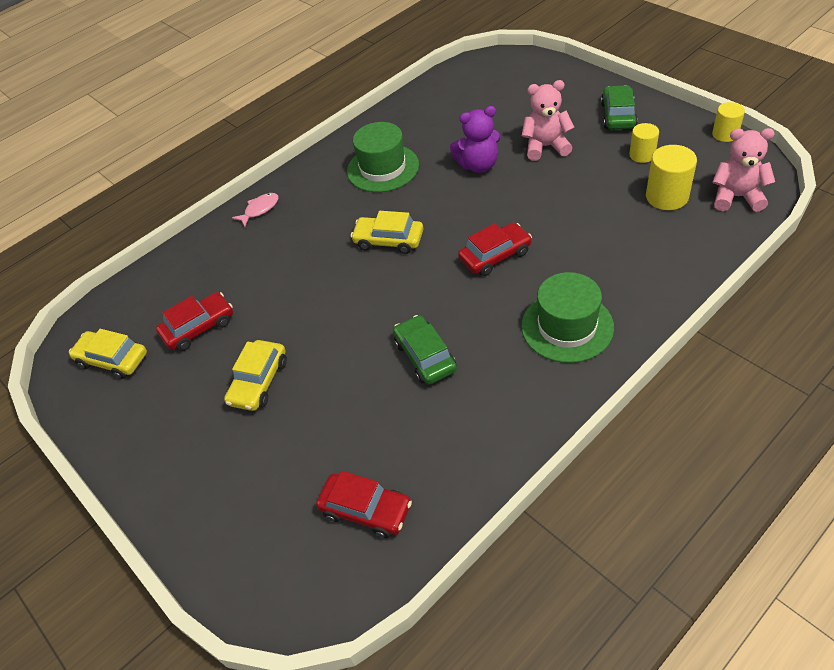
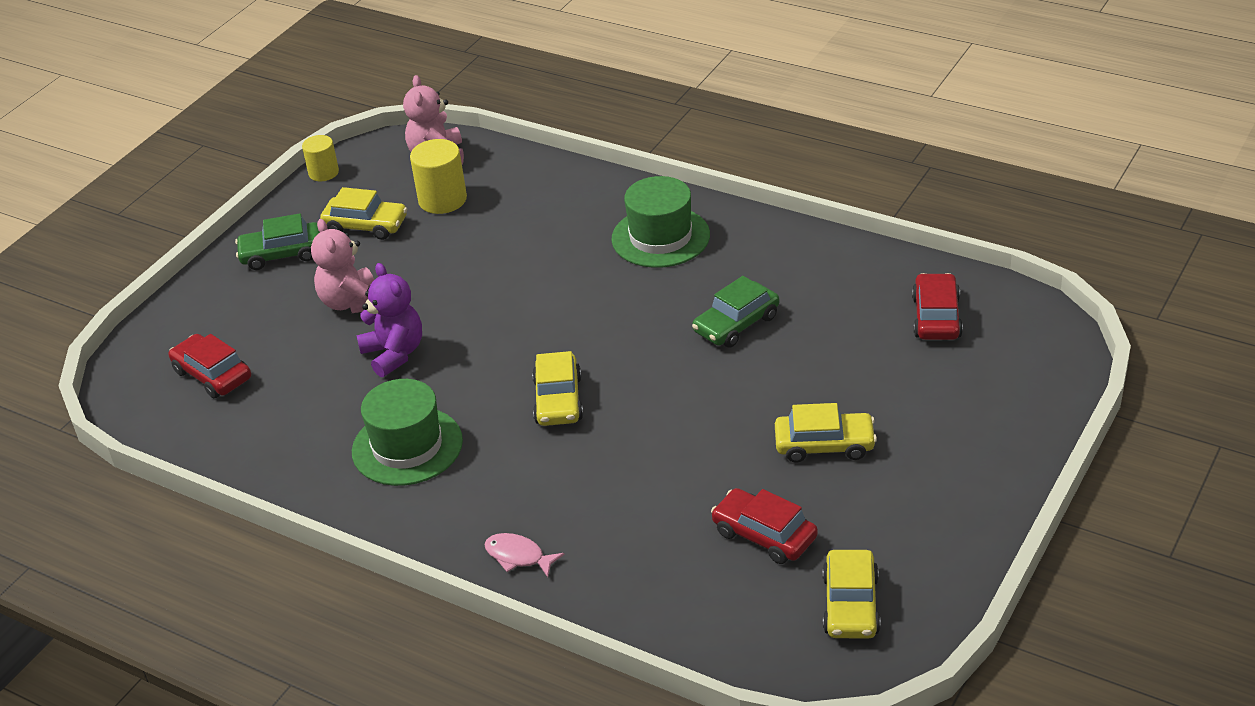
camera: 110 degrees left, 10 degrees down
(495, 255) = (566, 305): red car -> red car (212, 375)
(642, 155) = (366, 225): yellow cylinder -> yellow car

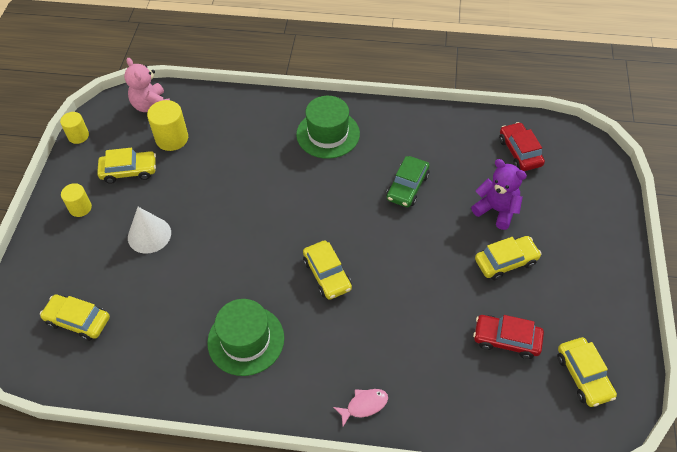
camera: 25 degrees left, 15 degrees up
(212, 375) = (78, 321): red car -> yellow car
(282, 254) = (80, 208): green car -> yellow cylinder
(351, 303) = (149, 235): pink teddy bear -> white cone
(394, 354) = (199, 268): purple teddy bear -> purple teddy bear (496, 210)
(518, 556) = (364, 405): pink fish -> pink fish turned 150 degrees clockwise

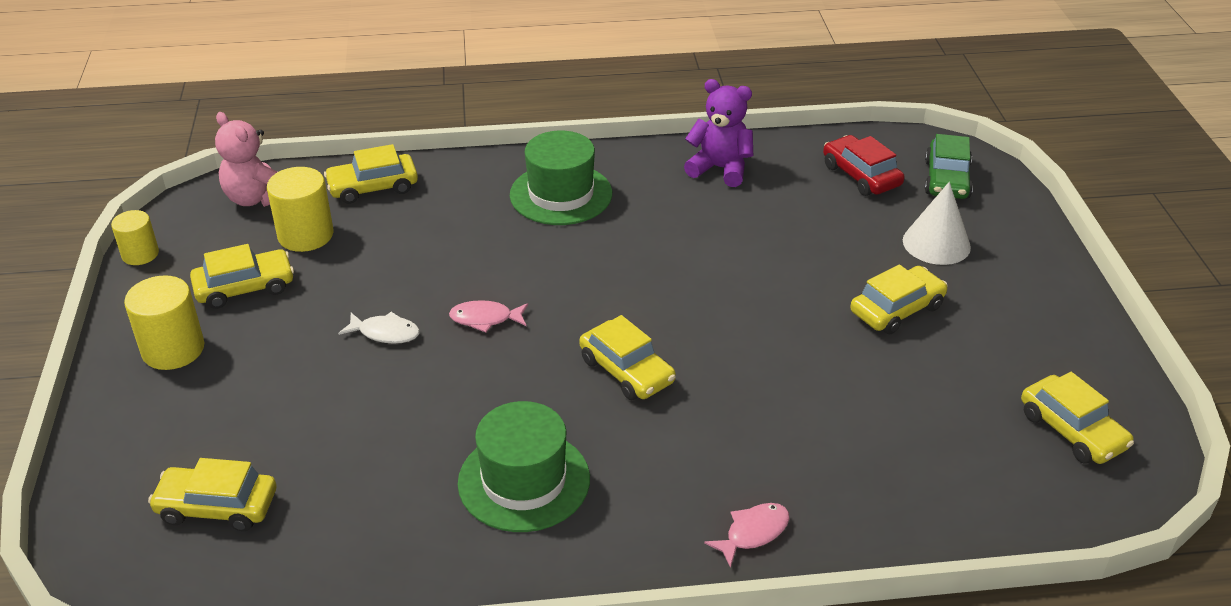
camera: 15 degrees left, 15 degrees down
(80, 208) = (173, 349): yellow cylinder -> yellow cylinder, size x1.56
(149, 235) = (308, 367): white cone -> white cone (936, 243)
(198, 219) = (385, 333): none -> white fish
(219, 109) = (373, 187): none -> yellow car
(257, 220) = (485, 319): none -> pink fish
(407, 187) = (710, 241): green car -> green car (947, 180)
(496, 210) = (856, 249): purple teddy bear -> purple teddy bear (720, 169)
(506, 340) = (939, 406): red car -> none

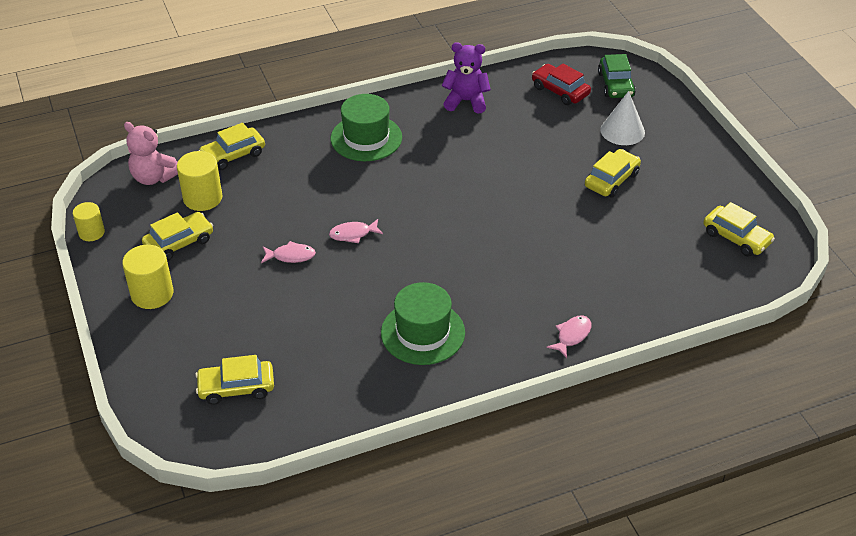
camera: 15 degrees left, 5 degrees up
(385, 333) = (291, 256): white fish -> pink fish
(627, 371) = (458, 251): yellow car -> none

